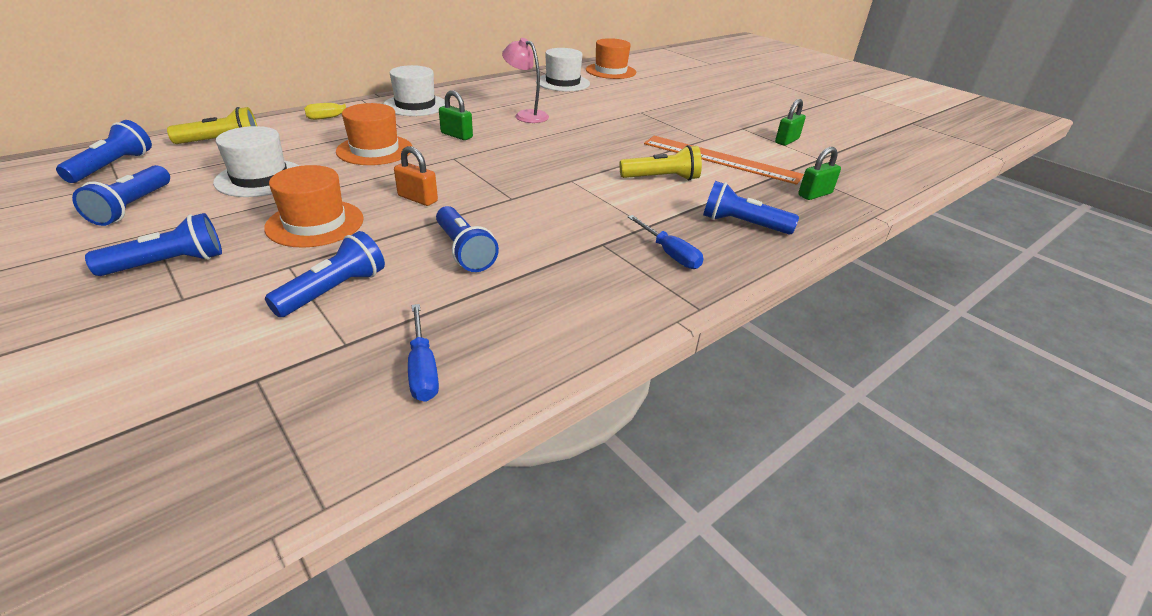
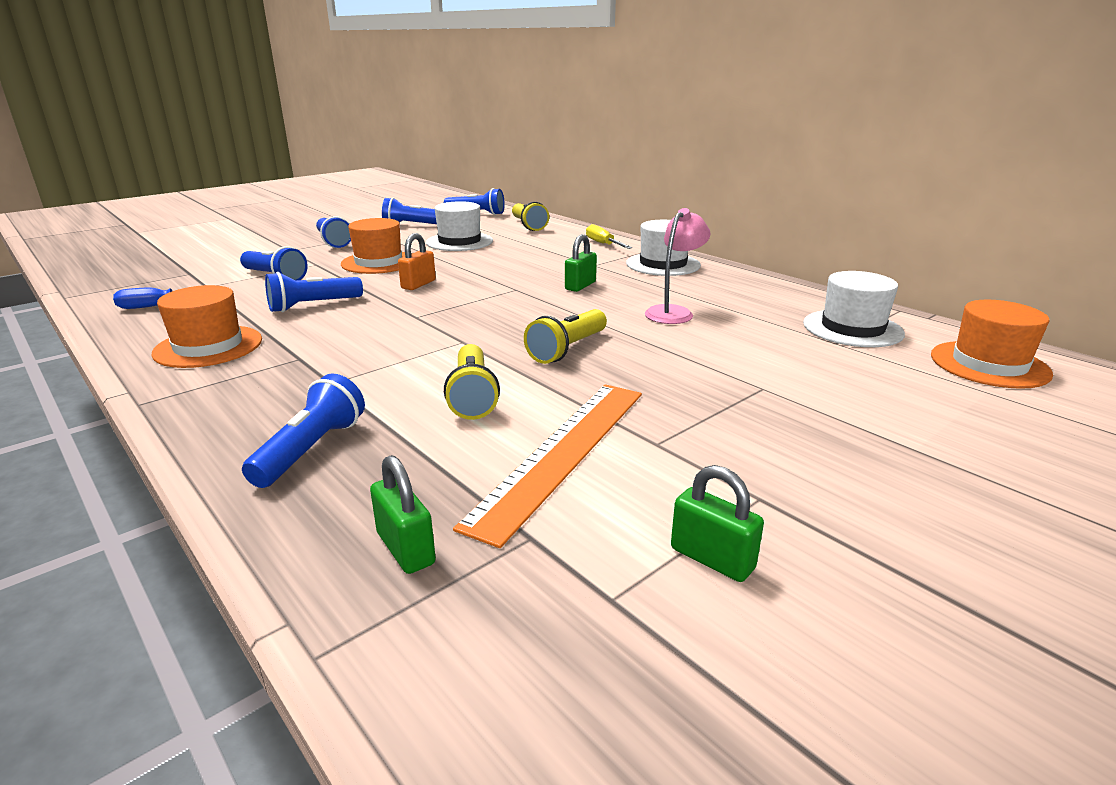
camera: 90 degrees right, 10 degrees down
(375, 150) = (526, 263): orange hat -> orange hat (208, 346)
(588, 149) = (567, 349): none -> yellow flashlight
(669, 254) = (258, 393): blue screwdriver -> none

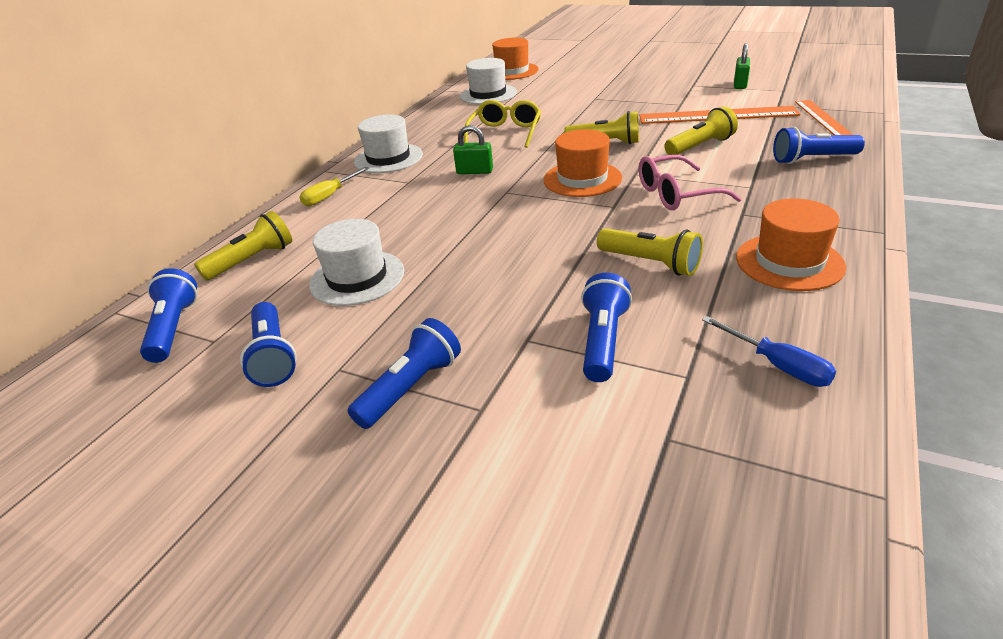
camera: 110 degrees left, 10 degrees up
(313, 306) = (650, 263): blue flashlight -> yellow flashlight
(378, 262) = (484, 294): orange hat -> orange hat (582, 179)
(386, 345) = (677, 194): none -> pink glasses
(405, 548) = (823, 118): green padlock -> orange ruler
(418, 284) = (537, 237): orange padlock -> none
(673, 312) = (505, 133): pink lamp -> yellow glasses

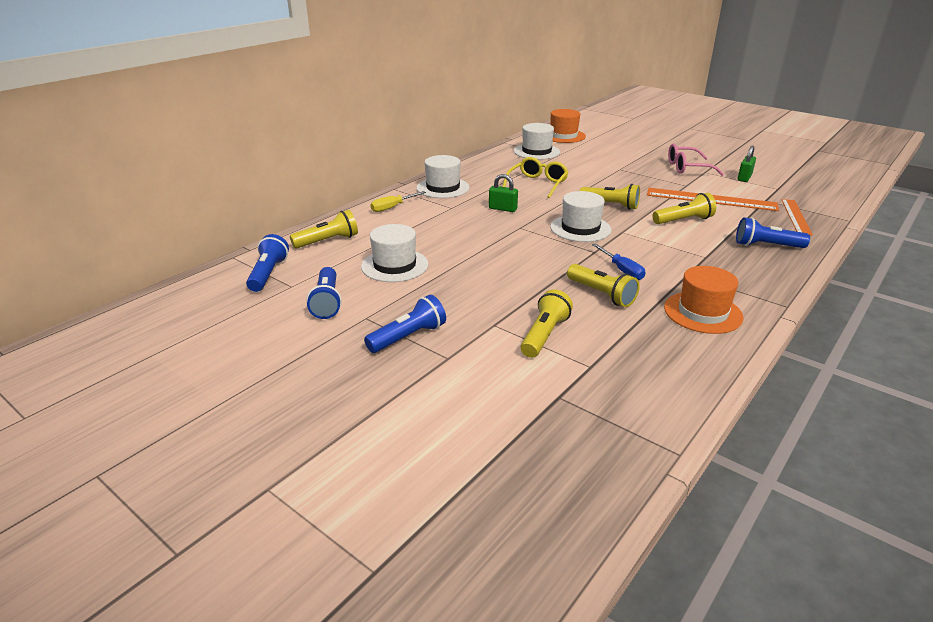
camera: 10 degrees right, 5 degrees down
(582, 179) = (580, 228): orange hat -> white hat
(602, 341) = (544, 335): blue flashlight -> yellow flashlight
(677, 194) = (646, 252): pink glasses -> pink glasses (687, 168)
(777, 365) = (655, 372): blue screwdriver -> blue screwdriver (622, 270)

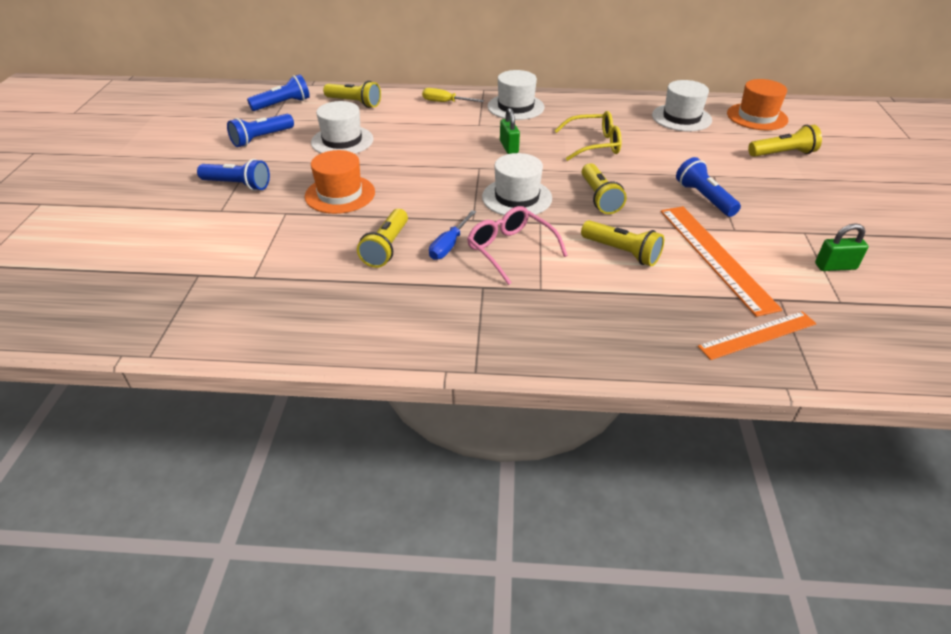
camera: 55 degrees right, 10 degrees up
(544, 335) = (287, 240): yellow flashlight -> yellow flashlight (782, 154)
(687, 168) = (797, 217): pink glasses -> pink glasses (511, 250)
(702, 312) = (405, 315): orange hat -> orange hat (340, 194)
(766, 246) = (626, 327): blue flashlight -> blue flashlight (704, 198)

